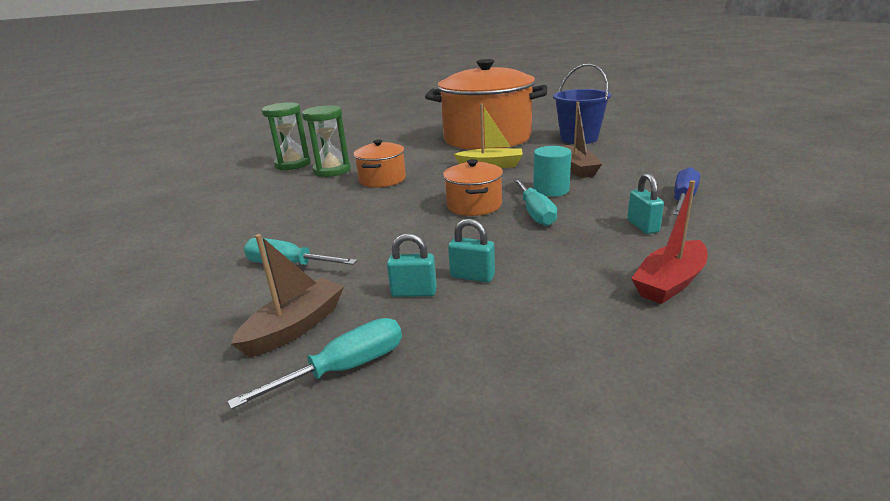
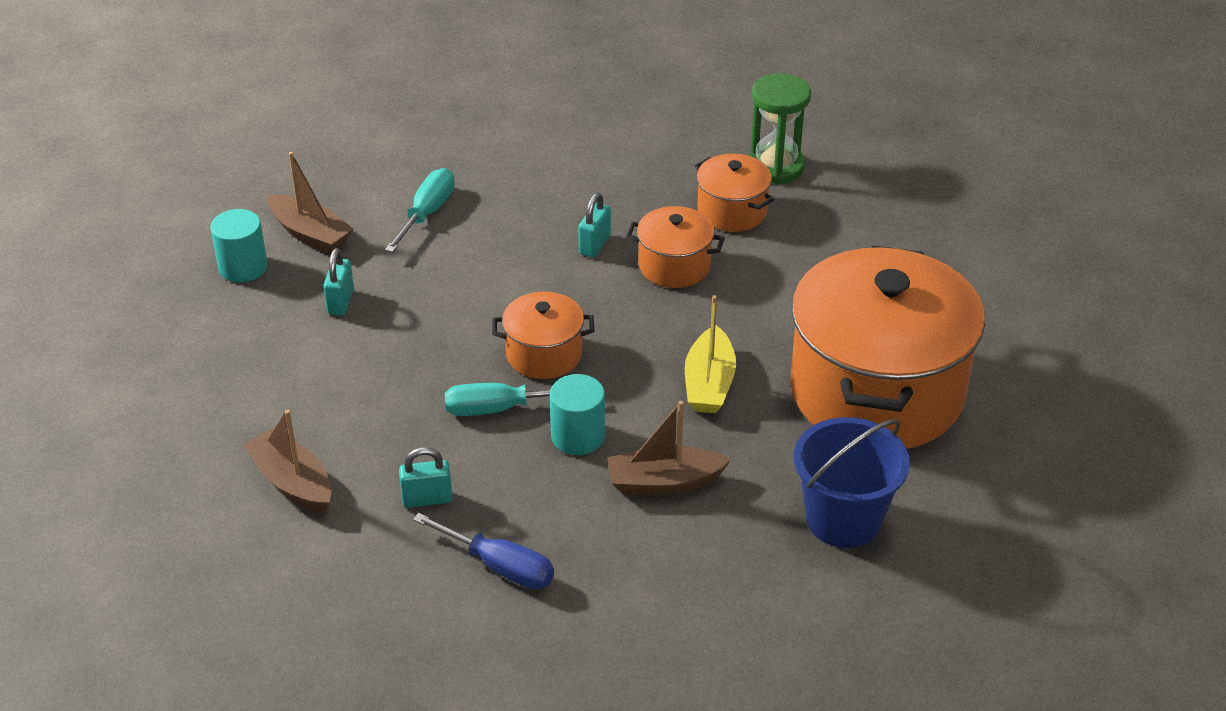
camera: 90 degrees right, 15 degrees up
(332, 171) = (732, 211): green hourglass -> orange pot
(344, 369) = (243, 267): turquoise screwdriver -> turquoise cylinder
(472, 276) = (356, 342): turquoise padlock -> turquoise padlock (594, 245)
(670, 282) = (292, 482): red boat -> brown boat

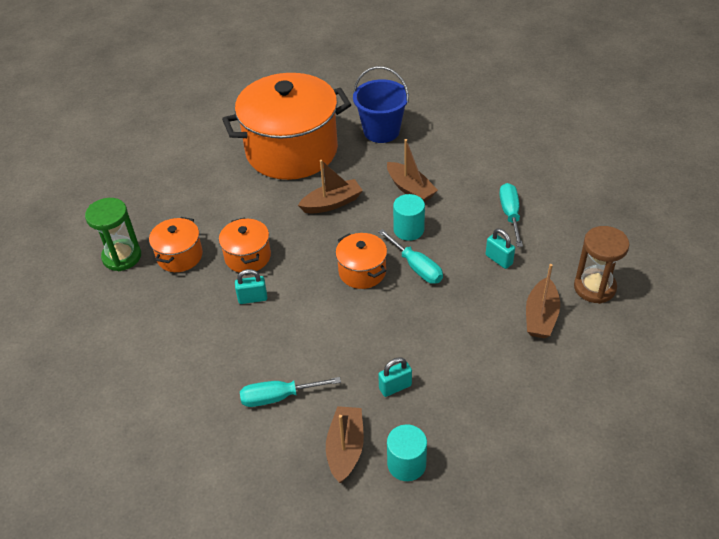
camera: 120 degrees left, 5 degrees up
(274, 569) = (594, 287): none -> brown hourglass
(499, 566) = (510, 214): blue screwdriver -> turquoise screwdriver
(709, 383) = (332, 203): yellow boat -> brown boat

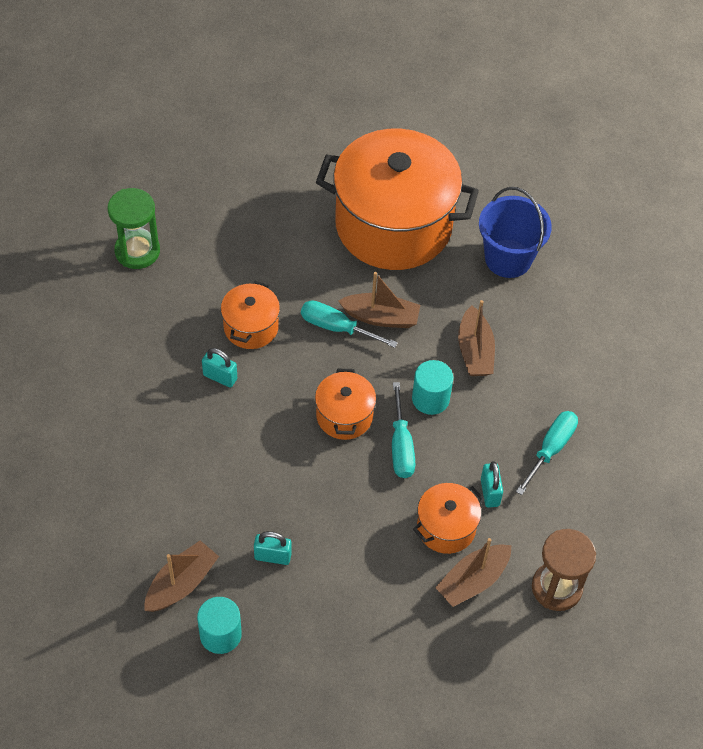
camera: 30 degrees right, 10 degrees up
(179, 256) = (189, 285): orange pot -> orange pot (446, 528)
(279, 397) = (164, 494): turquoise screwdriver -> turquoise screwdriver (337, 328)

